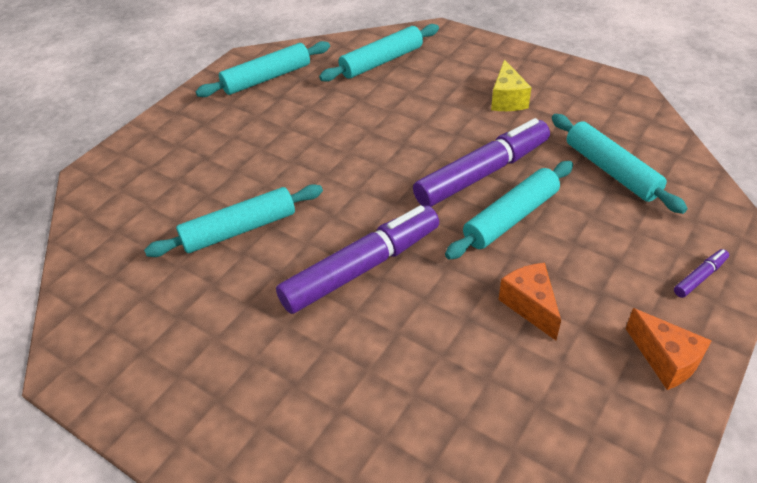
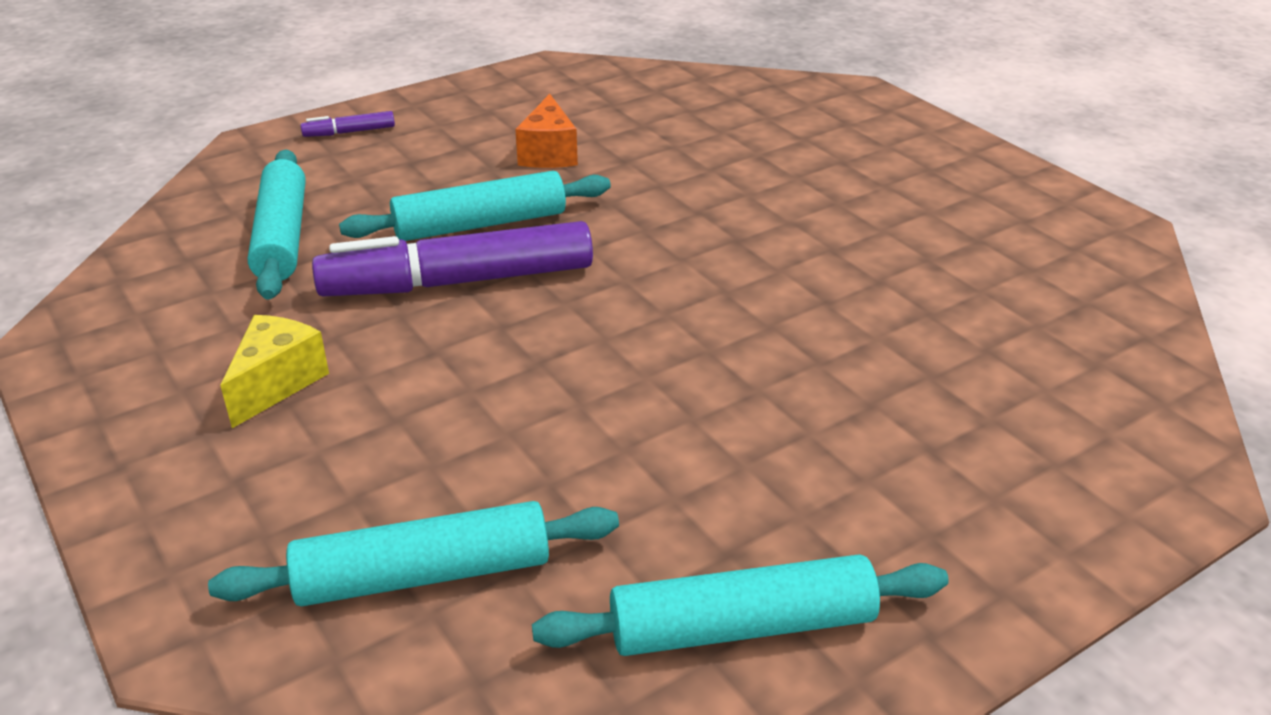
camera: 160 degrees left, 10 degrees down
(239, 229) = (879, 309): turquoise rolling pin -> none
(361, 268) = (718, 225): purple marker -> none
(665, 360) = (468, 99): orange cheese -> none

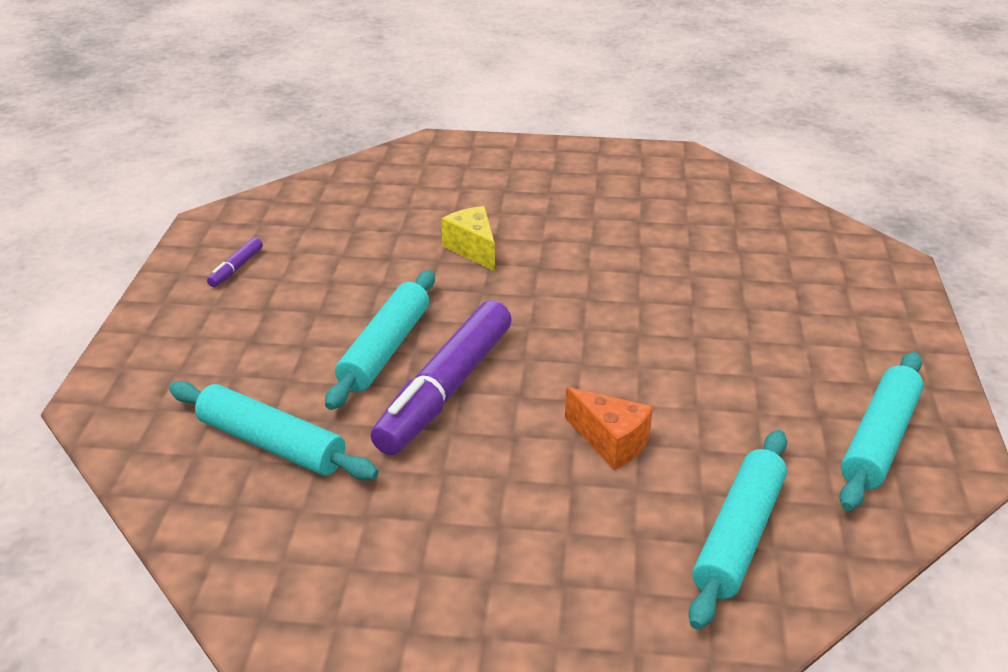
camera: 50 degrees left, 0 degrees up
(277, 383) = (469, 521): yellow cheese -> yellow cheese (473, 249)
(349, 132) = (158, 348): purple marker -> purple marker (236, 268)
(549, 153) = (333, 280): orange cheese -> orange cheese (611, 442)

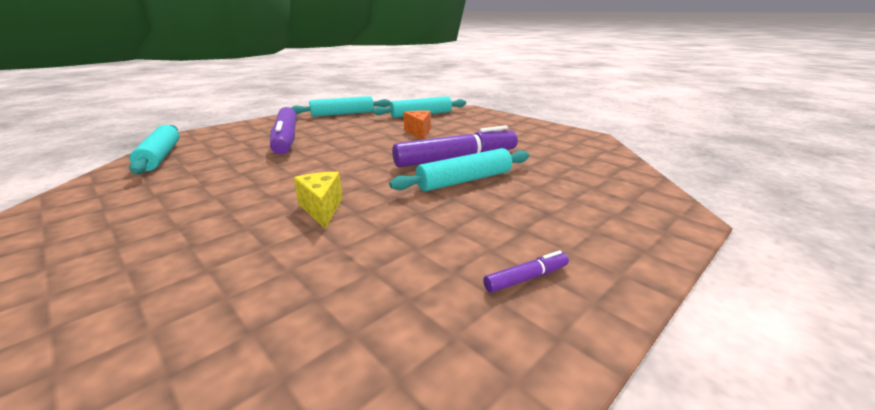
camera: 140 degrees left, 10 degrees down
(271, 444) = (564, 168): turquoise rolling pin -> turquoise rolling pin (160, 156)
(473, 249) = (322, 209): yellow cheese -> yellow cheese turned 150 degrees clockwise
(753, 314) = (286, 139): none -> purple marker

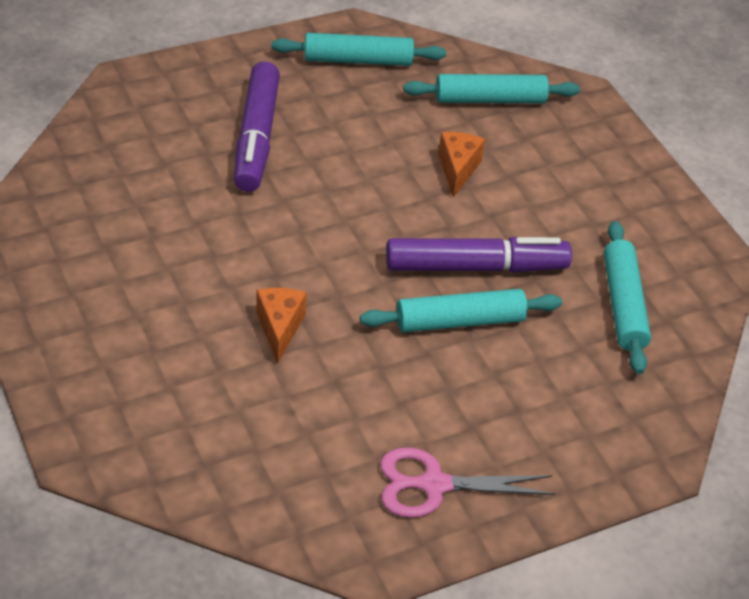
camera: 15 degrees right, 20 degrees up
(160, 156) = (93, 146): turquoise rolling pin -> turquoise rolling pin (623, 305)
(322, 209) = (279, 328): yellow cheese -> orange cheese
(526, 278) = (434, 485): purple marker -> pink scissors

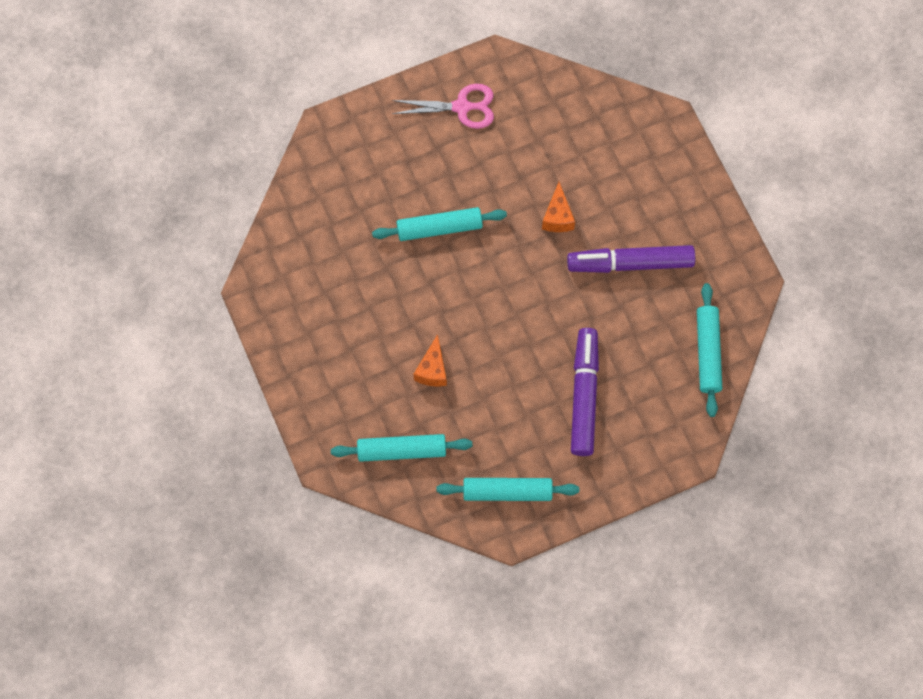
camera: 175 degrees left, 25 degrees up
(475, 267) = (425, 275): purple marker -> purple marker (630, 263)
(623, 305) = (327, 247): turquoise rolling pin -> turquoise rolling pin (707, 352)

